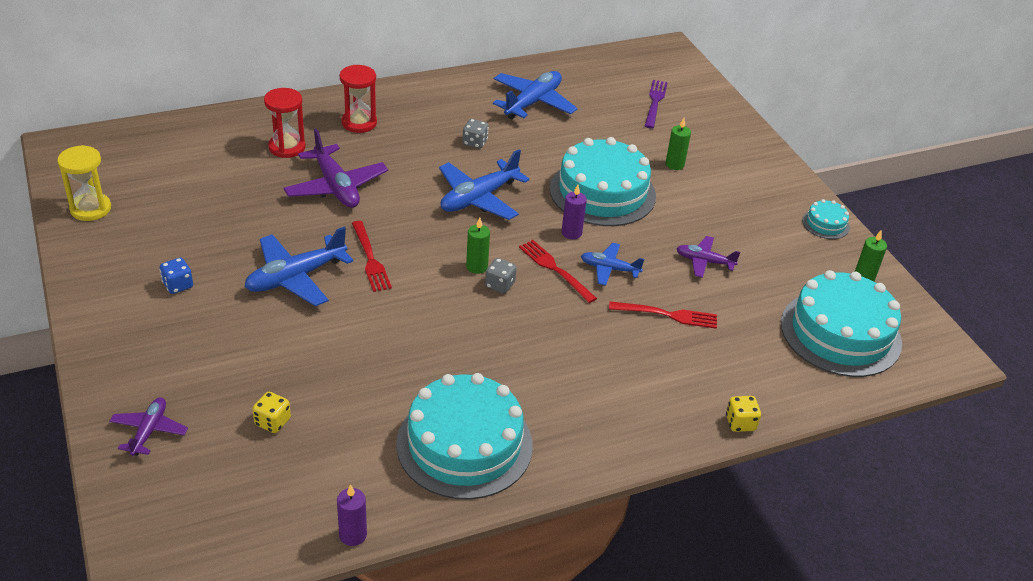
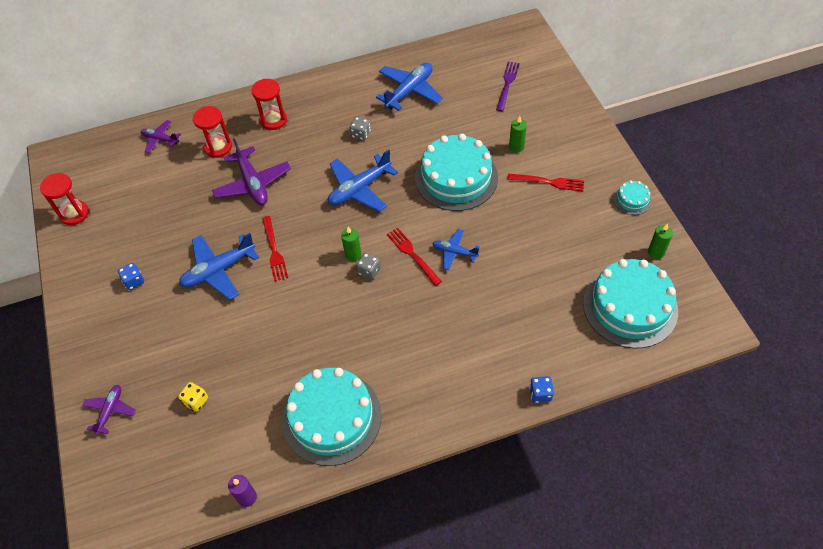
camera: 10 degrees right, 15 degrees up
(90, 209) = (74, 214): yellow hourglass -> red hourglass
(571, 233) = (428, 219): purple candle -> none
(668, 315) = (495, 294): red fork -> red fork (549, 182)
(704, 261) = (529, 242): purple plane -> purple plane (160, 139)
(740, 423) = (540, 394): yellow dice -> blue dice

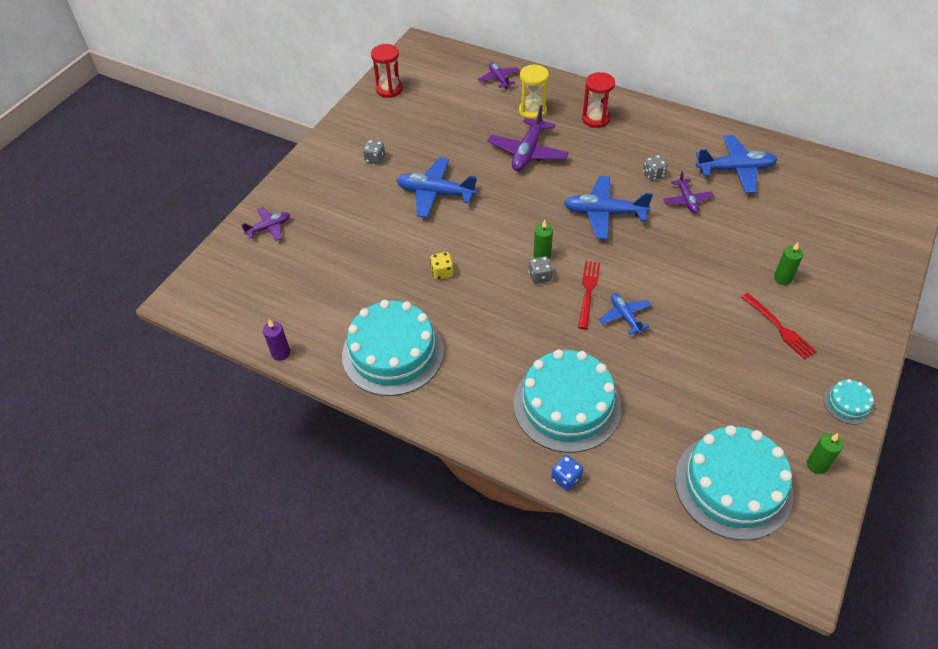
camera: 45 degrees right, 5 degrees down
(134, 281) = (375, 159): blue dice -> grey dice
(196, 401) = (323, 265): yellow dice -> yellow dice (442, 272)
(218, 147) = (532, 111): red hourglass -> yellow hourglass
(274, 251) = (488, 209): red fork -> none
(403, 137) = (687, 200): none -> purple plane
(456, 178) = (696, 263): turquoise cake -> turquoise cake (567, 405)
(507, 84) = (837, 223): purple fork -> none

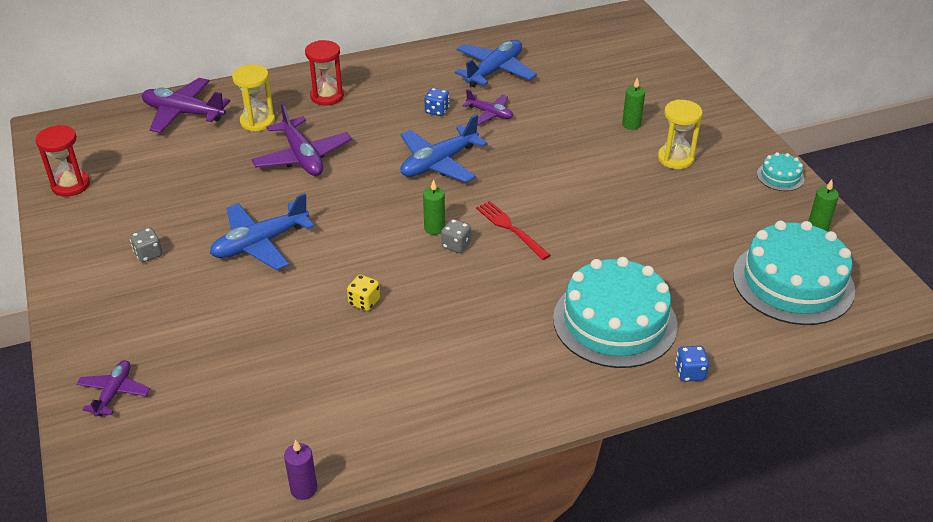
camera: 50 degrees left, 10 degrees down
(393, 353) = (416, 399): turquoise cake -> none
(499, 79) = (183, 113): purple plane -> purple plane, size x1.72
(625, 316) = (564, 226): blue plane -> none
(653, 175) = (437, 111): grey dice -> blue dice
(780, 328) = (675, 158): red fork -> yellow hourglass

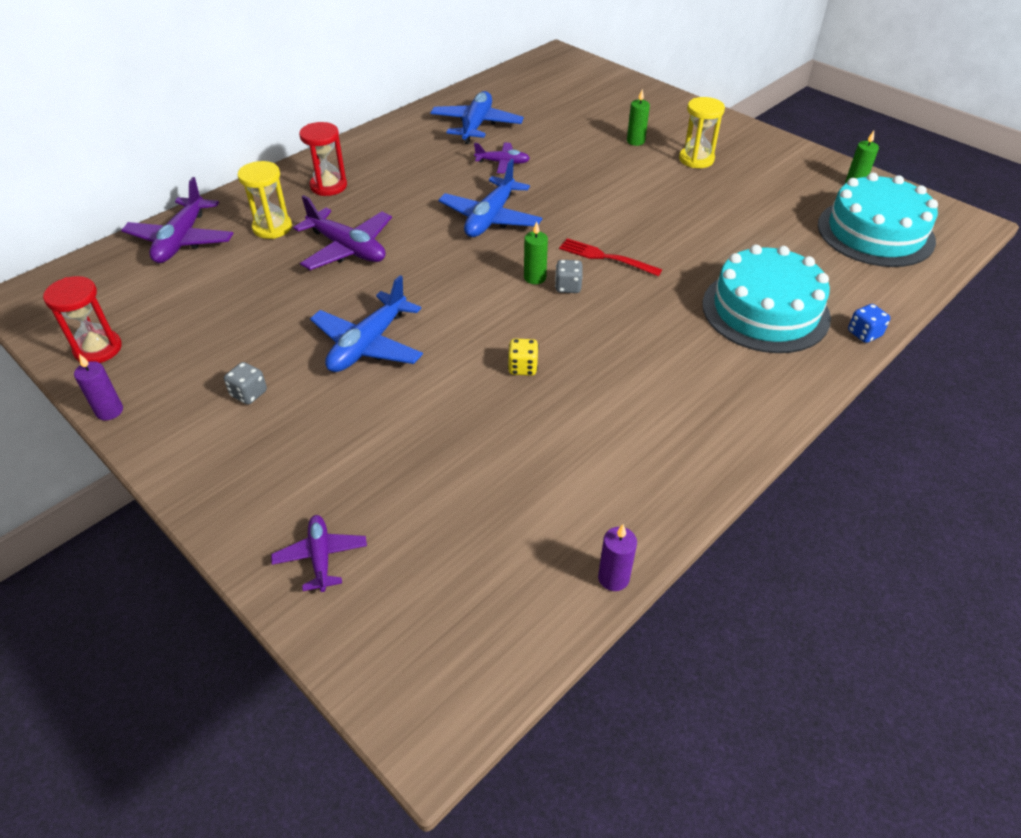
camera: 25 degrees left, 5 degrees up
(49, 235) = (109, 411): none -> purple candle
(183, 113) = (181, 240): purple plane -> purple plane turned 75 degrees counterclockwise
(437, 111) = (450, 172): blue dice -> none
(780, 176) = (791, 152): turquoise cake -> none

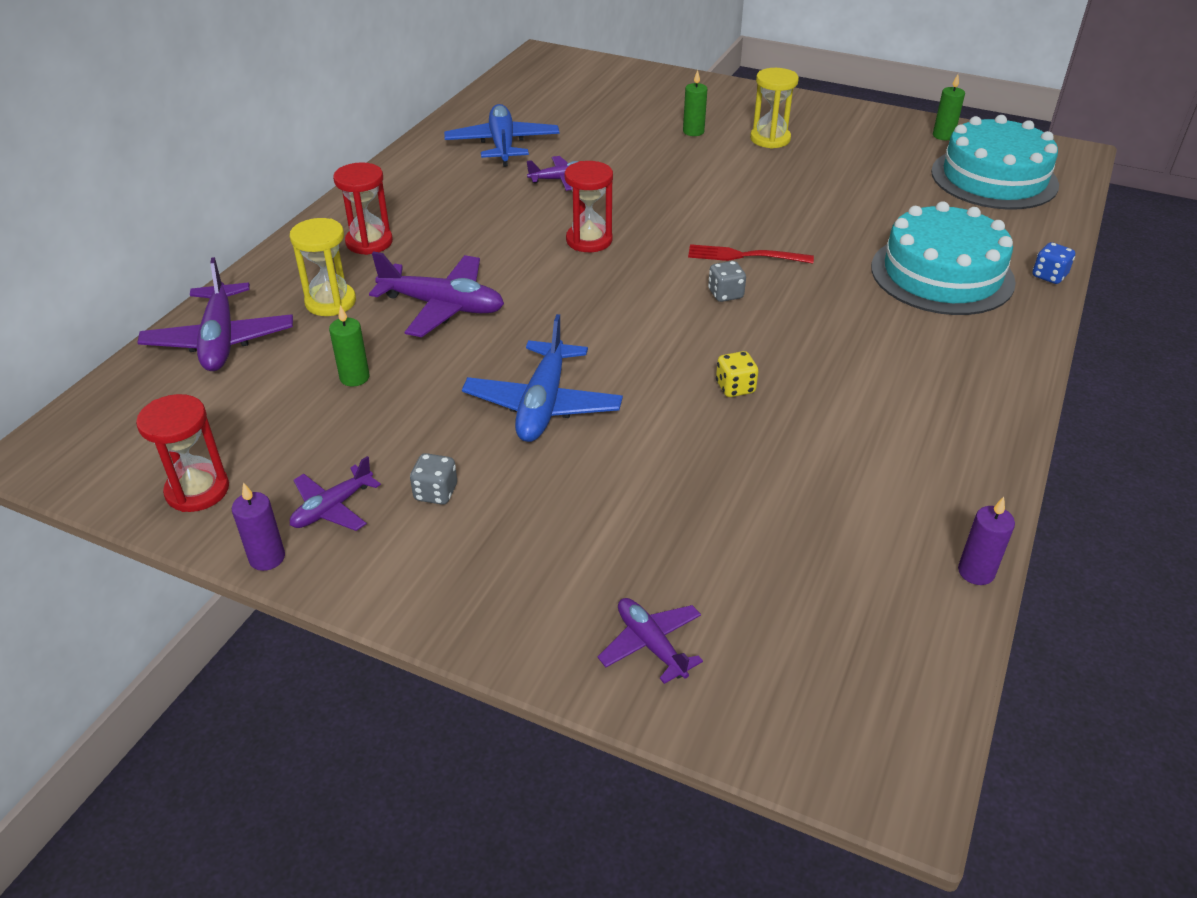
camera: 20 degrees left, 5 degrees down
(174, 386) = (332, 508): none -> purple plane
(490, 218) = (589, 240): blue plane -> red hourglass
(535, 278) = (683, 292): green candle -> green candle (354, 377)

